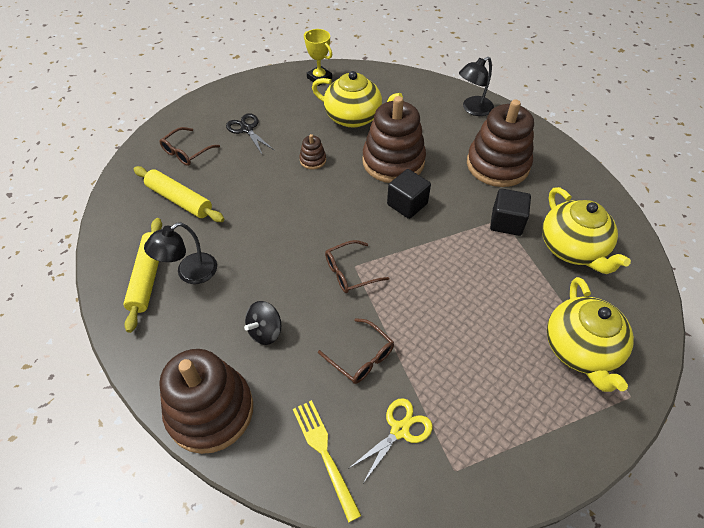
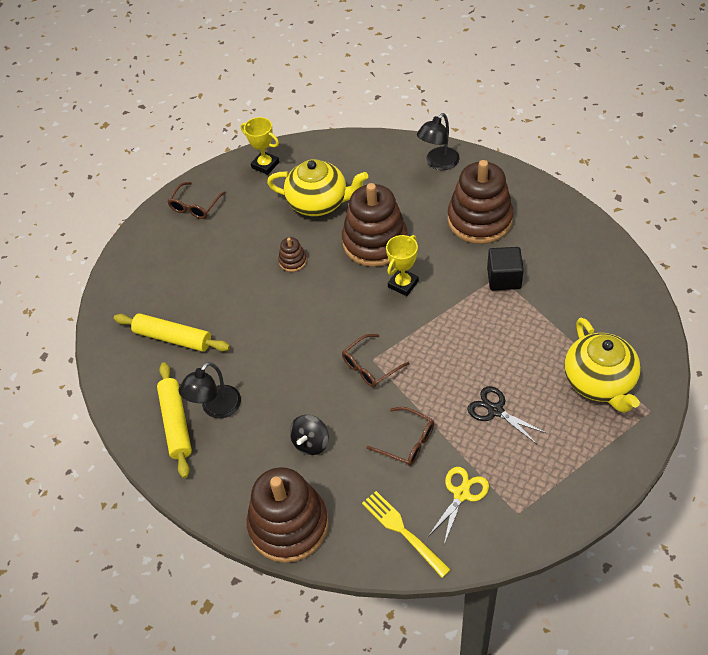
camera: 10 degrees left, 0 degrees up
(186, 152) = (157, 285): brown glasses -> brown glasses (195, 206)
(247, 129) = (210, 244): black scissors -> black scissors (495, 410)
(407, 204) = (403, 284): black cube -> yellow trophy
(572, 248) = (572, 289): yellow teapot -> none

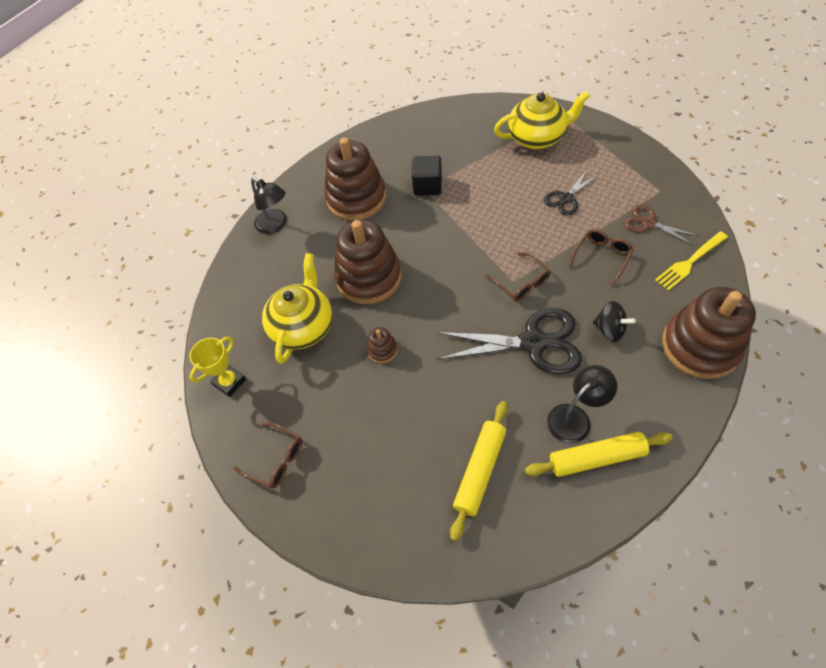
camera: 85 degrees left, 5 degrees up
(216, 408) = (575, 417): black lamp -> black lamp turned 75 degrees counterclockwise
(297, 376) = (533, 342): none -> black scissors
(403, 284) = (425, 256): yellow trophy -> none
(461, 494) = (648, 223): yellow scissors -> brown scissors

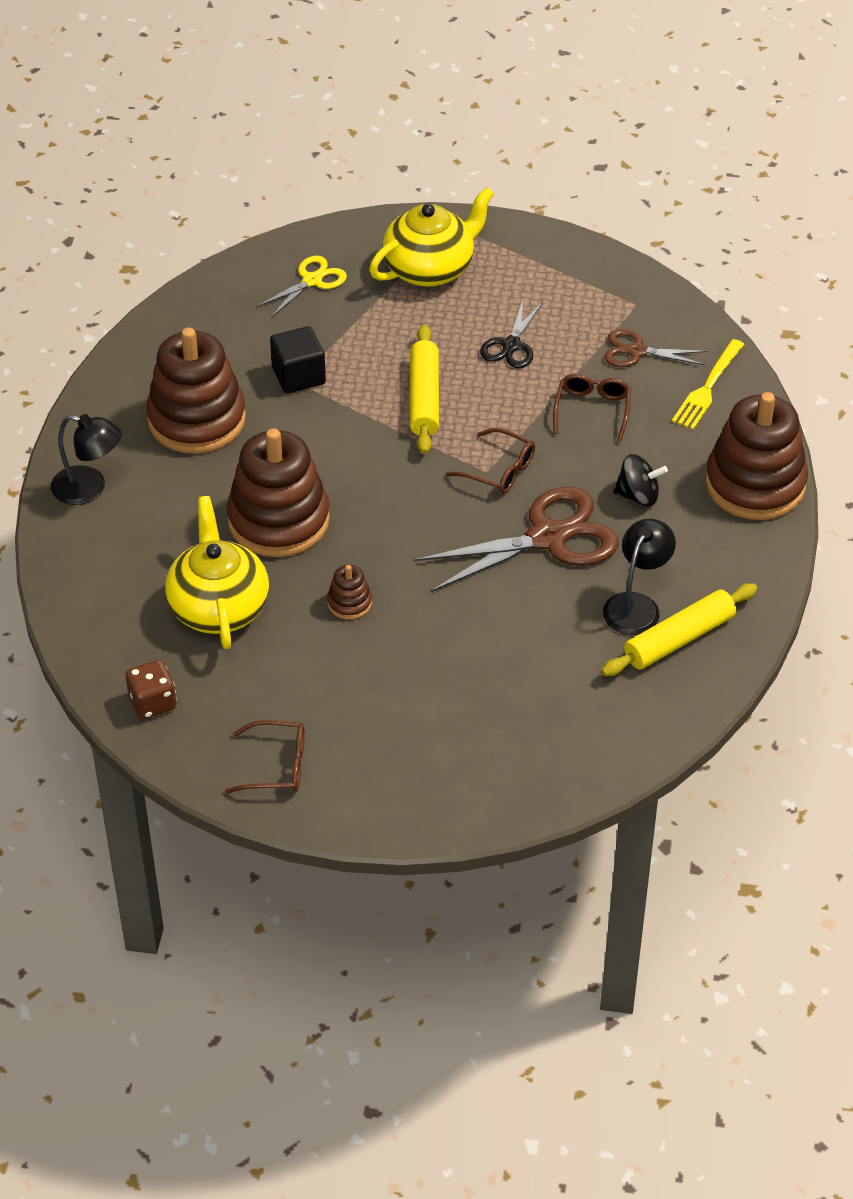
camera: 30 degrees left, 10 degrees down
(229, 382) = (152, 702): yellow trophy -> brown dice
(464, 129) = (312, 280): none -> yellow scissors
(479, 470) = (546, 695): yellow rolling pin -> yellow rolling pin (424, 398)
(533, 342) = (548, 538): black scissors -> brown scissors

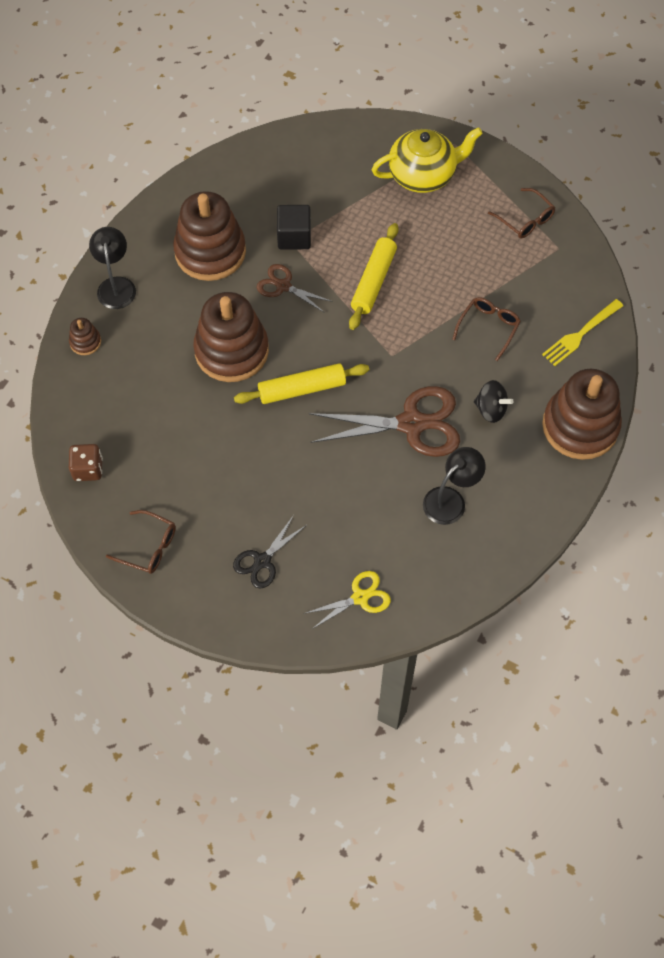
camera: 20 degrees right, 15 degrees up
(89, 488) = (116, 285): black lamp -> black lamp turned 135 degrees counterclockwise
(218, 607) = (162, 408): yellow teapot -> none
(312, 280) = (336, 161): yellow scissors -> yellow scissors (360, 597)
(349, 603) = (252, 433): brown stacking toy -> brown stacking toy (85, 342)
(499, 470) = (401, 357): brown glasses -> brown glasses (525, 220)
(511, 345) = (453, 256): black scissors -> black scissors (262, 561)
(636, 351) = (541, 288): brown scissors -> brown scissors (283, 286)
(679, 639) = (469, 537): yellow rolling pin -> yellow rolling pin (302, 389)

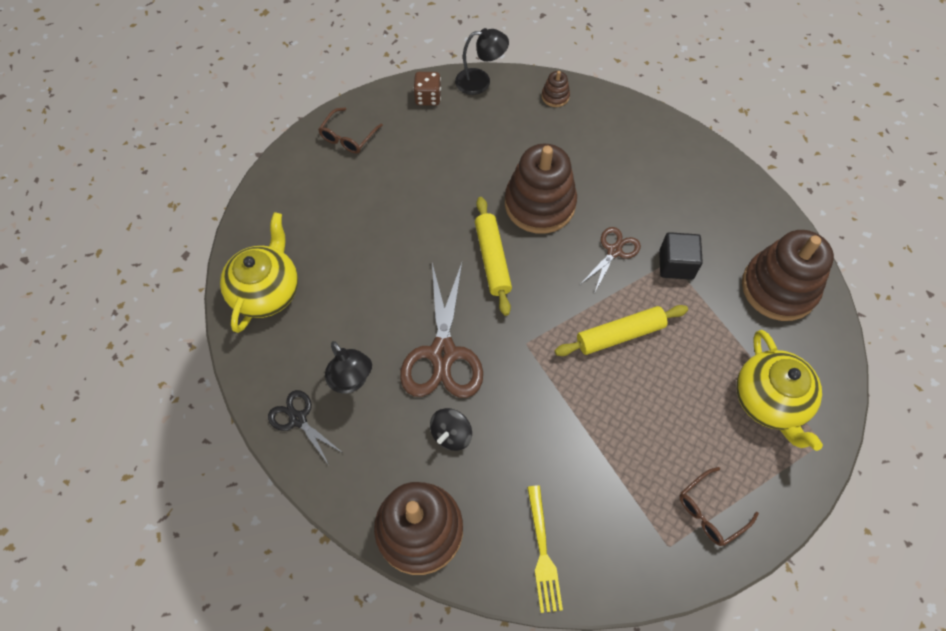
camera: 95 degrees right, 0 degrees up
(116, 285) = (615, 118): black lamp -> black lamp (480, 81)
(210, 252) = (655, 191): brown stacking toy -> brown stacking toy (779, 288)
(262, 561) = (318, 217): black scissors -> black scissors (298, 419)
(360, 597) = (266, 291): yellow scissors -> yellow teapot
(373, 281) = (620, 334): yellow rolling pin -> yellow rolling pin turned 45 degrees counterclockwise
(488, 328) = (556, 446): brown glasses -> none
(581, 334) = (543, 552): yellow fork -> yellow fork turned 150 degrees counterclockwise

